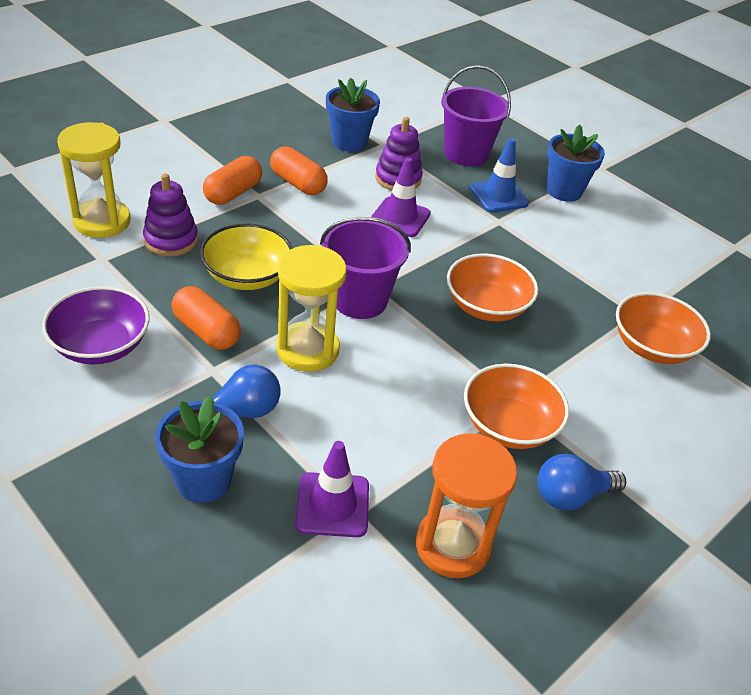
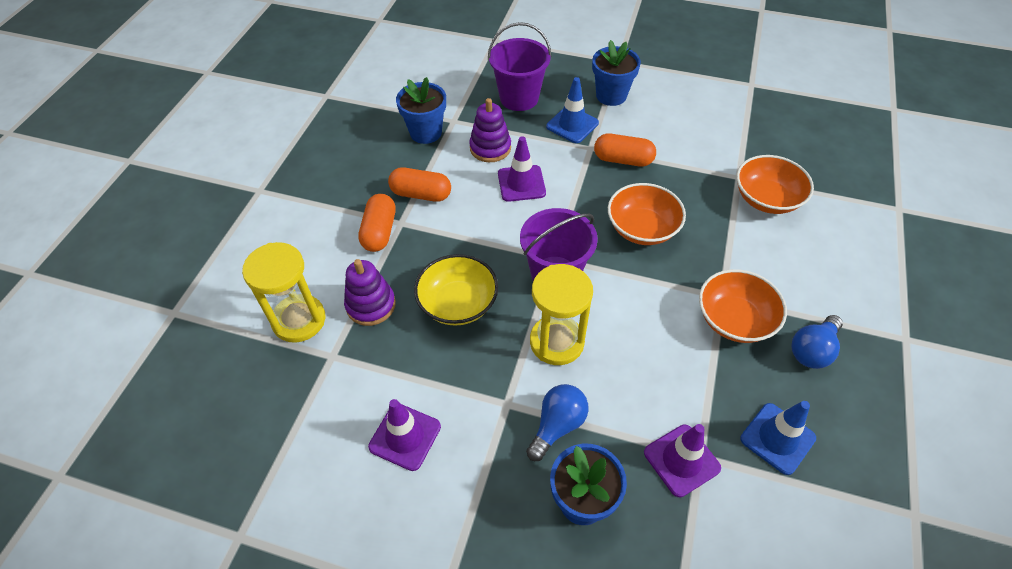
camera: 25 degrees left, 10 degrees up
(101, 345) = (405, 436): purple bowl -> purple traffic cone
(206, 331) = (472, 372): orange capsule -> orange capsule (623, 160)
(452, 545) = (777, 438): orange hourglass -> blue traffic cone

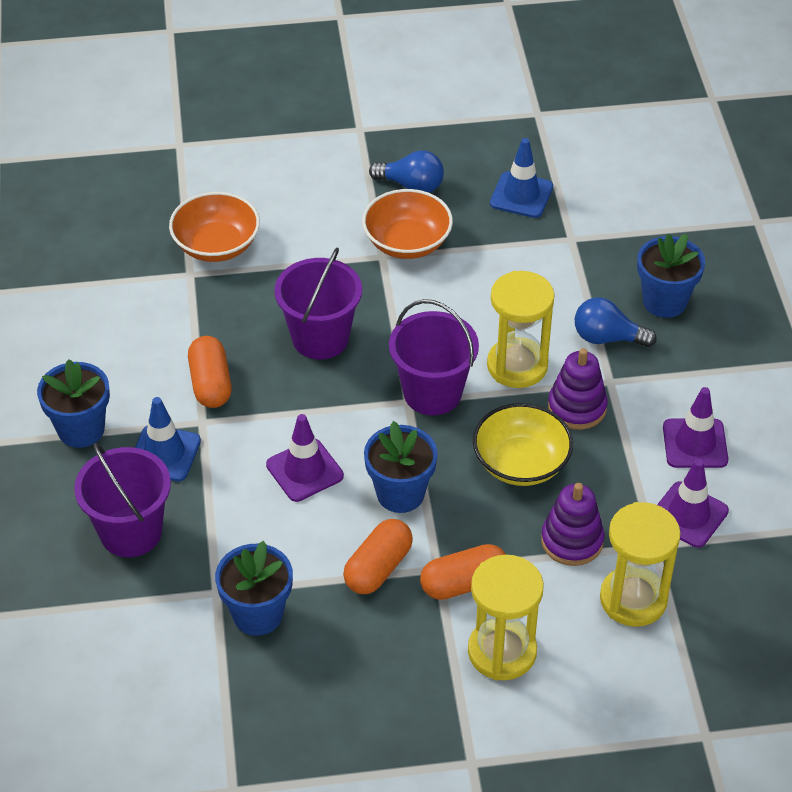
camera: 115 degrees left, 5 degrees down
(316, 231) = (502, 651): none -> yellow hourglass
(421, 194) = (378, 568): orange capsule -> orange capsule turned 45 degrees clockwise
(472, 225) = (400, 493): none -> blue flower pot
(490, 148) = (254, 527): purple stacking toy -> purple stacking toy (577, 407)
(642, 228) = (320, 338): orange bowl -> purple bucket
(681, 460) = (583, 249): purple traffic cone -> purple traffic cone (688, 515)

